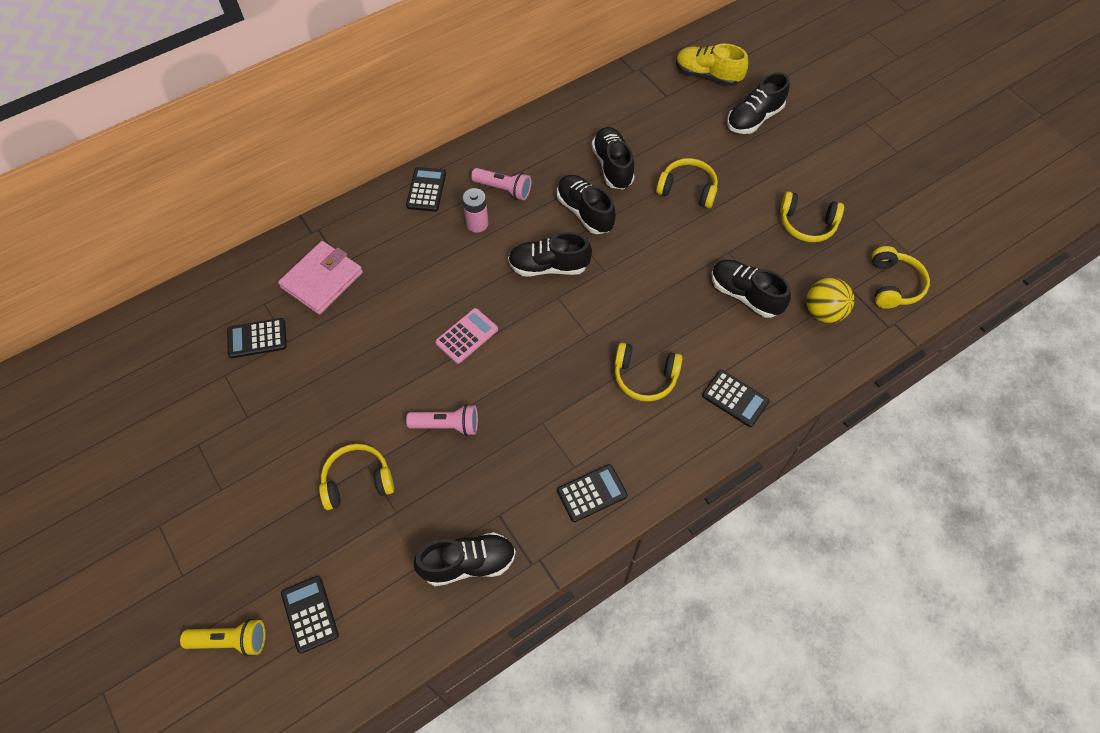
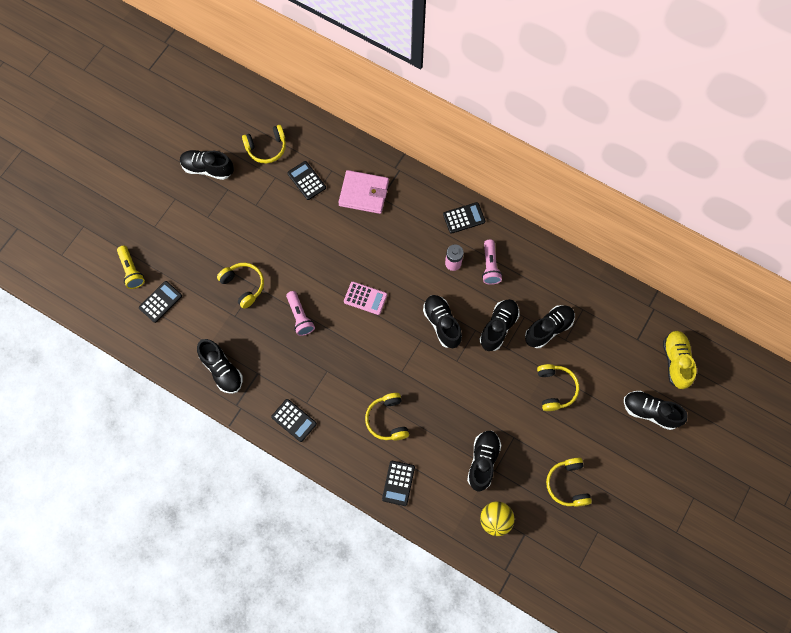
camera: 65 degrees right, 10 degrees up
(146, 459) = (208, 168): none -> black shoe
(893, 285) = (543, 563): yellow headphones -> yellow headphones (266, 148)

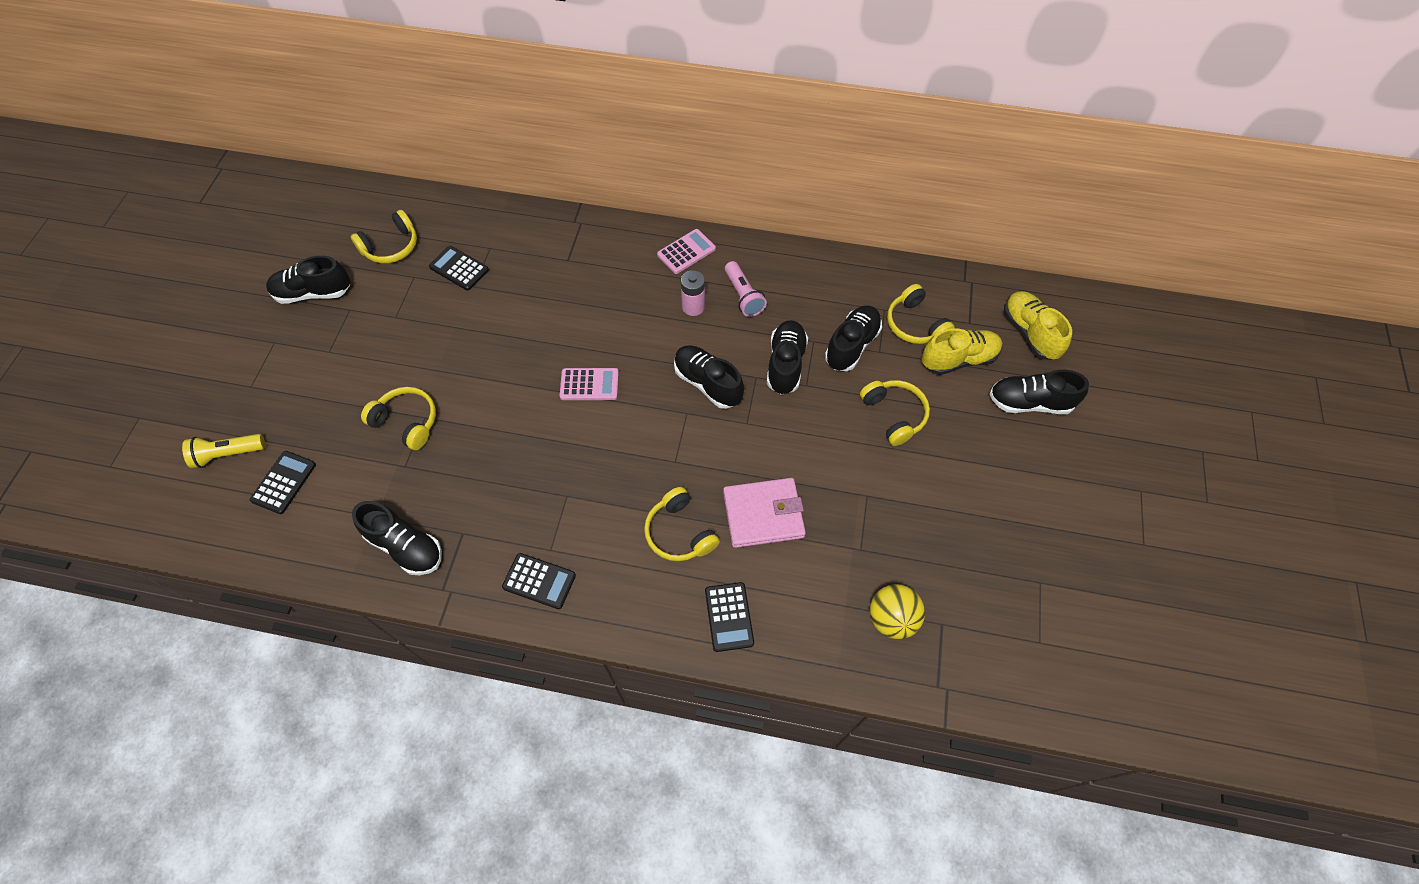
camera: 20 degrees left, 10 degrees down
(131, 271) = (228, 454): yellow flashlight -> yellow flashlight turned 120 degrees clockwise
(300, 317) = (503, 437): pink flashlight -> none
(364, 193) = (543, 261): pink wallet -> pink wallet (763, 514)
(464, 218) = (686, 252): black calculator -> pink calculator
(483, 461) = (838, 543): black shoe -> none
(567, 484) = (968, 532): yellow headphones -> yellow headphones (915, 324)
(616, 364) = (958, 359): none -> yellow shoe

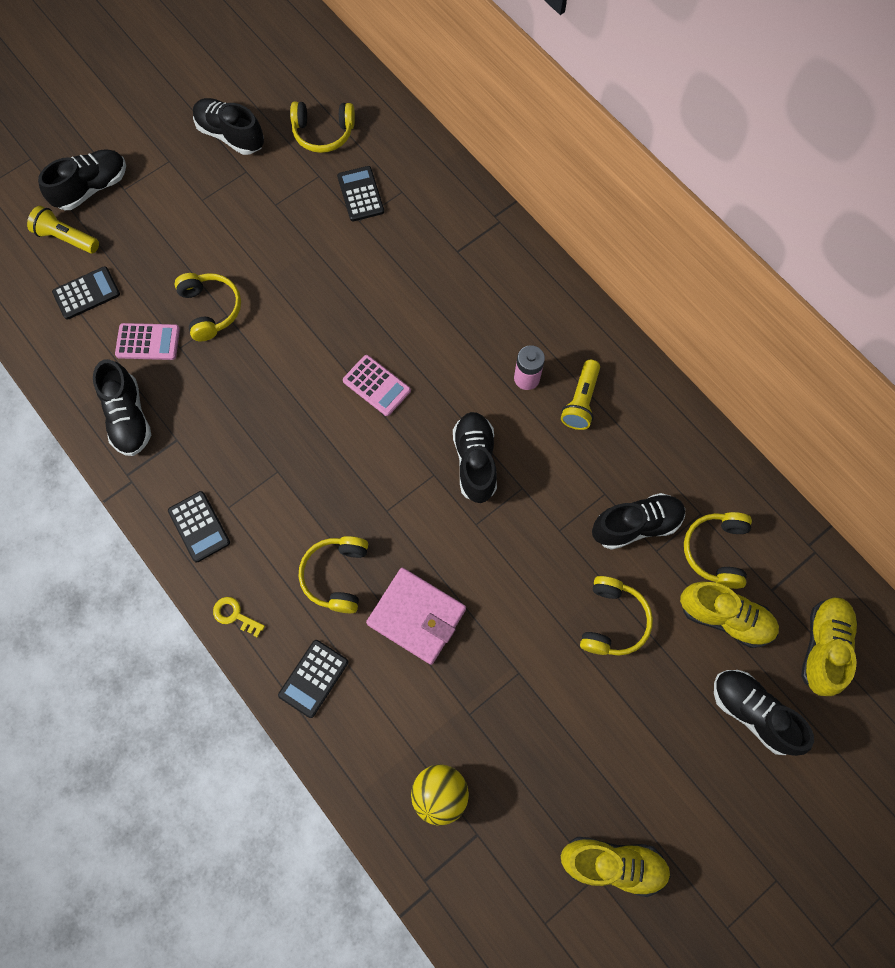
camera: 40 degrees right, 10 degrees up
(627, 622) = (235, 615): none -> yellow key
(686, 252) = (568, 319): pink calculator -> pink calculator (148, 342)
(743, 296) = (581, 401): pink flashlight -> yellow flashlight
(785, 364) = (559, 496): black shoe -> black shoe (92, 188)
(1041, 565) = (612, 863): none -> yellow shoe

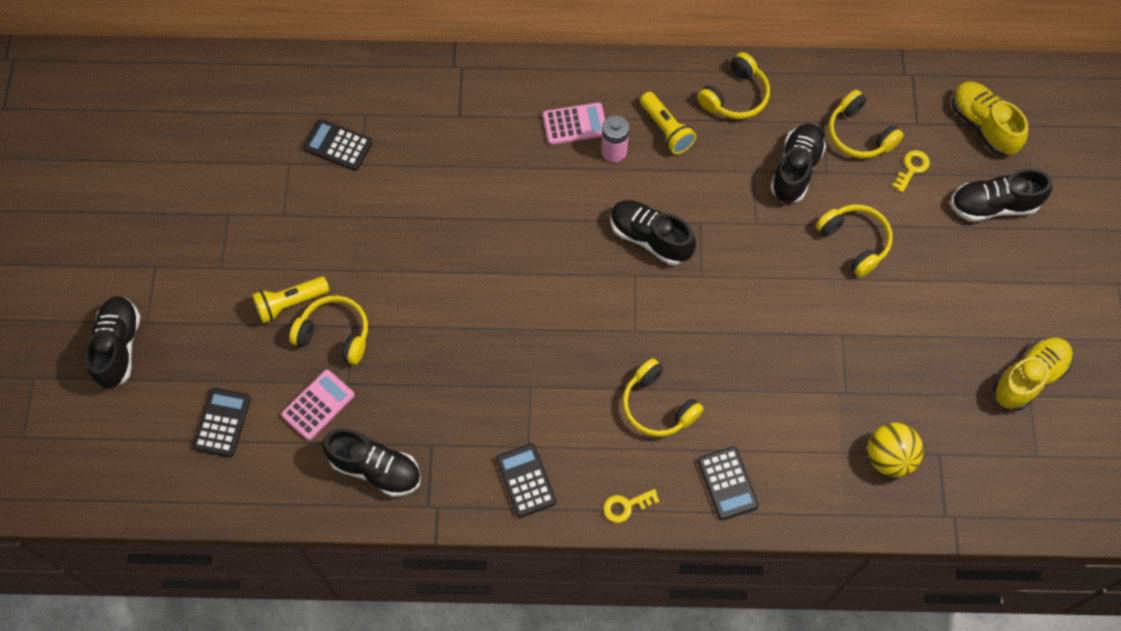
camera: 50 degrees left, 5 degrees down
(67, 238) = (149, 402): yellow flashlight -> yellow flashlight (290, 303)
(199, 526) = (526, 480): black calculator -> black calculator turned 120 degrees counterclockwise
(231, 135) = (180, 201): black shoe -> none
(323, 133) = (251, 130): yellow headphones -> yellow headphones (735, 96)
(376, 385) = (522, 260): pink calculator -> pink calculator (575, 124)
(417, 616) = (739, 372): pink wallet -> none
(724, 617) = (912, 168): yellow shoe -> yellow key

